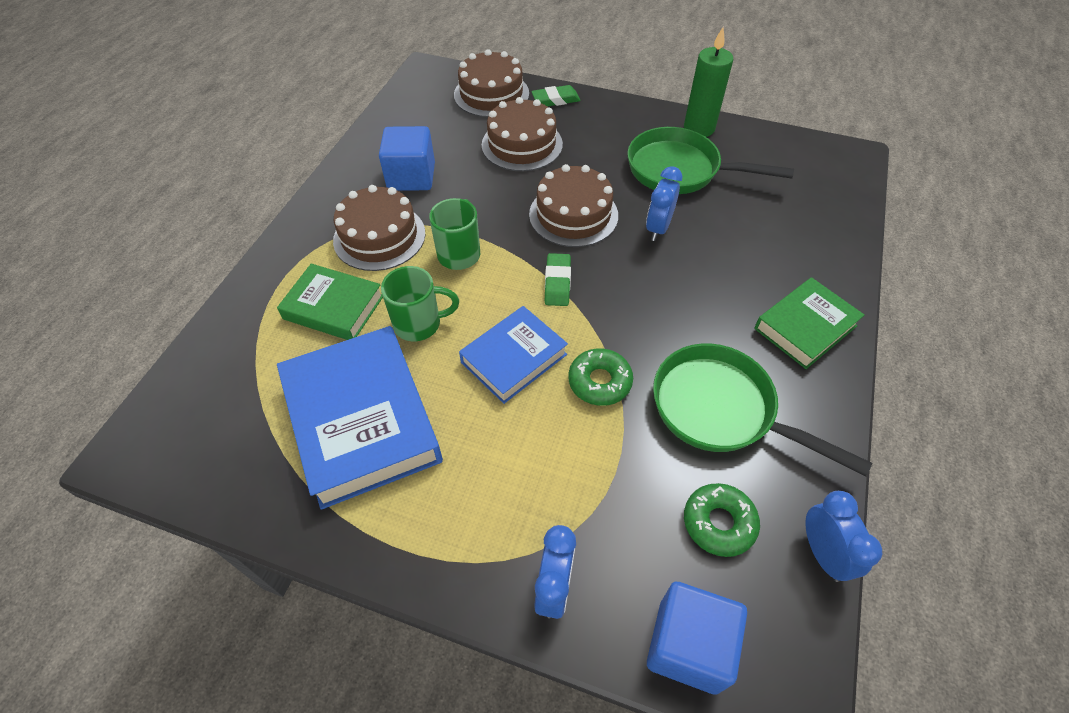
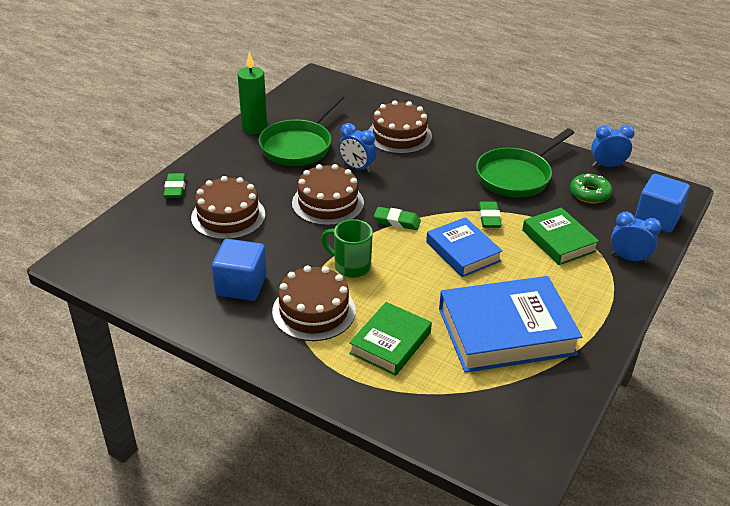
camera: 80 degrees left, 15 degrees down
(419, 324) = (420, 295): green mug -> none
(491, 94) = (142, 224): brown cake -> brown cake (399, 135)
(599, 382) = (489, 218): green donut -> green eraser
(805, 327) = (461, 133): green book -> green book (558, 241)

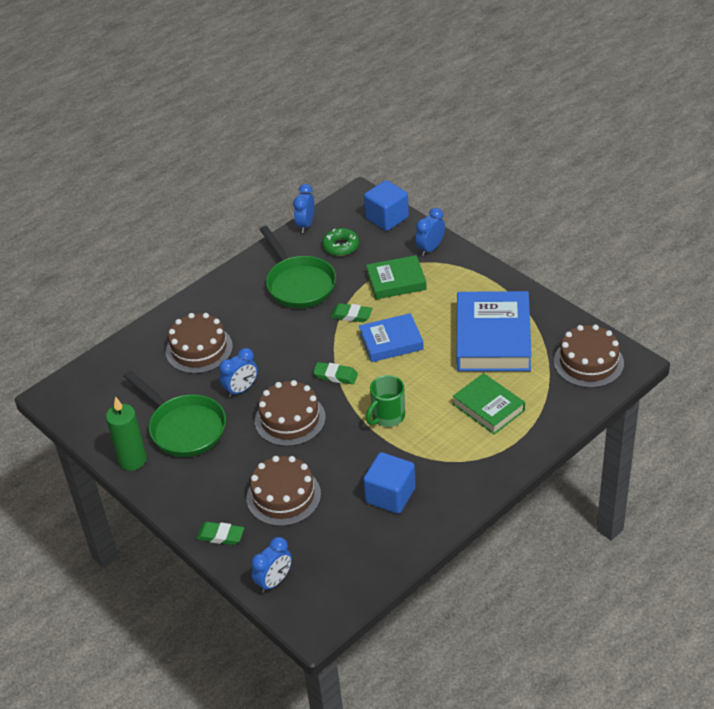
camera: 70 degrees left, 5 degrees up
(124, 228) = (274, 581): none -> blue clock
(314, 311) = (438, 449): brown cake -> brown cake (588, 362)
(397, 221) = (335, 375): green eraser -> green eraser turned 75 degrees clockwise

